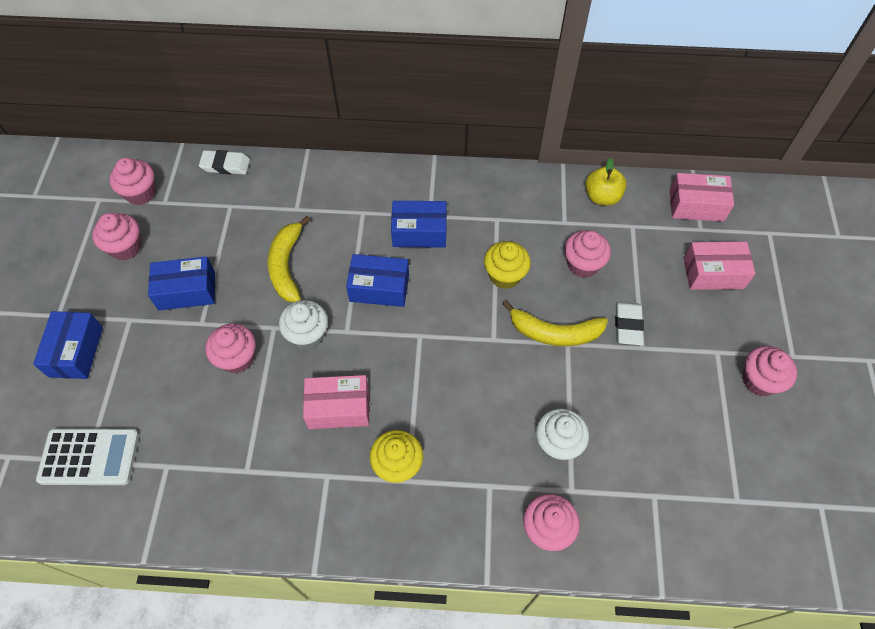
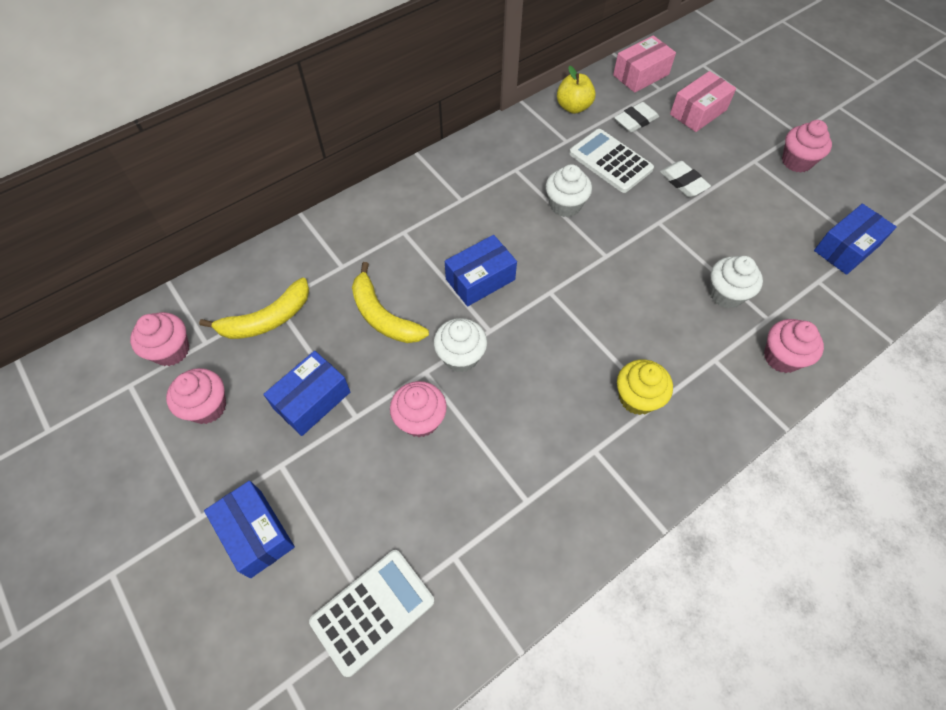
camera: 40 degrees left, 0 degrees up
(225, 165) = (234, 273): white eraser -> white eraser (635, 120)
(338, 408) = (547, 392): pink box -> none
(419, 232) = (466, 217): blue box -> blue box (846, 248)
(505, 275) = (565, 205): yellow cupcake -> white cupcake
(554, 333) = (642, 221): yellow banana -> yellow banana (267, 319)
(582, 264) = (610, 161): pink cupcake -> white calculator

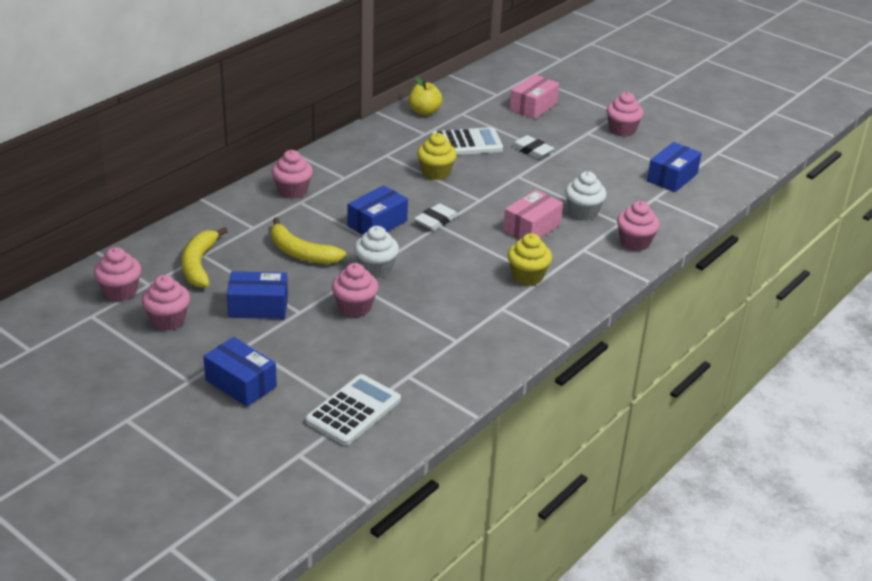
camera: 15 degrees left, 25 degrees down
(267, 319) = (199, 265): yellow banana -> yellow banana turned 135 degrees clockwise
(312, 400) = (258, 306): blue box -> blue box turned 60 degrees clockwise
(399, 214) = (292, 191): none -> pink cupcake
(565, 205) = (436, 173): white cupcake -> yellow cupcake
(610, 161) = (466, 143): white calculator -> white calculator turned 135 degrees clockwise
(635, 120) = (481, 116): white eraser -> white eraser (436, 220)
(641, 75) = (477, 87): pink box -> pink box (531, 228)

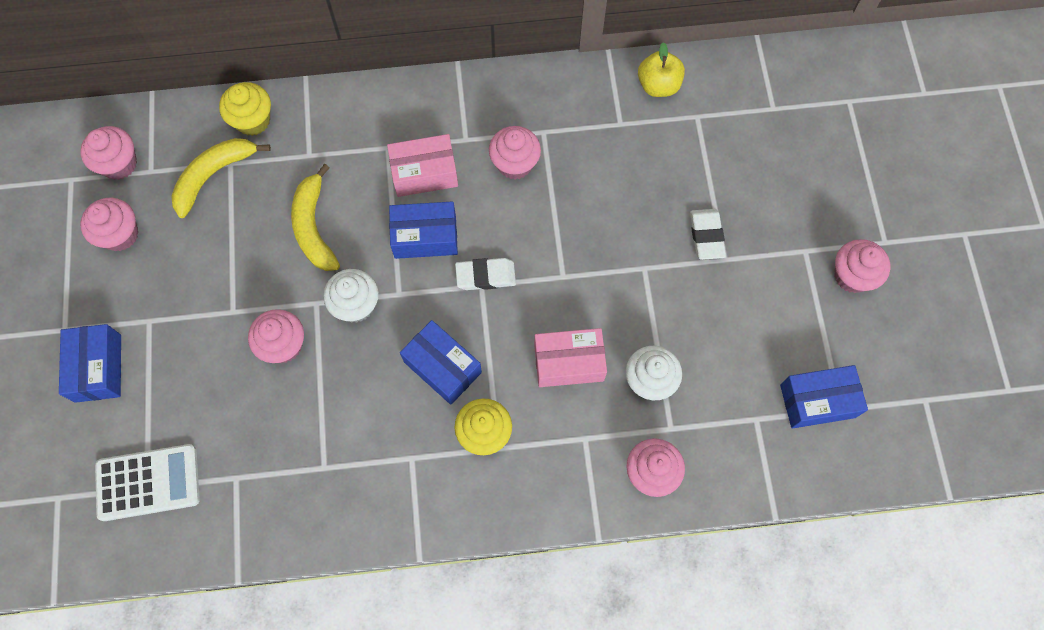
camera: 45 degrees right, 35 degrees up
(258, 306) = (206, 276): blue box -> blue box (442, 367)
(292, 191) = (396, 125): pink cupcake -> pink cupcake (515, 164)
(436, 173) = (563, 199): yellow cupcake -> yellow cupcake (253, 120)
(466, 143) = (648, 172): white calculator -> none
(533, 106) = (792, 160): pink box -> pink box (424, 173)

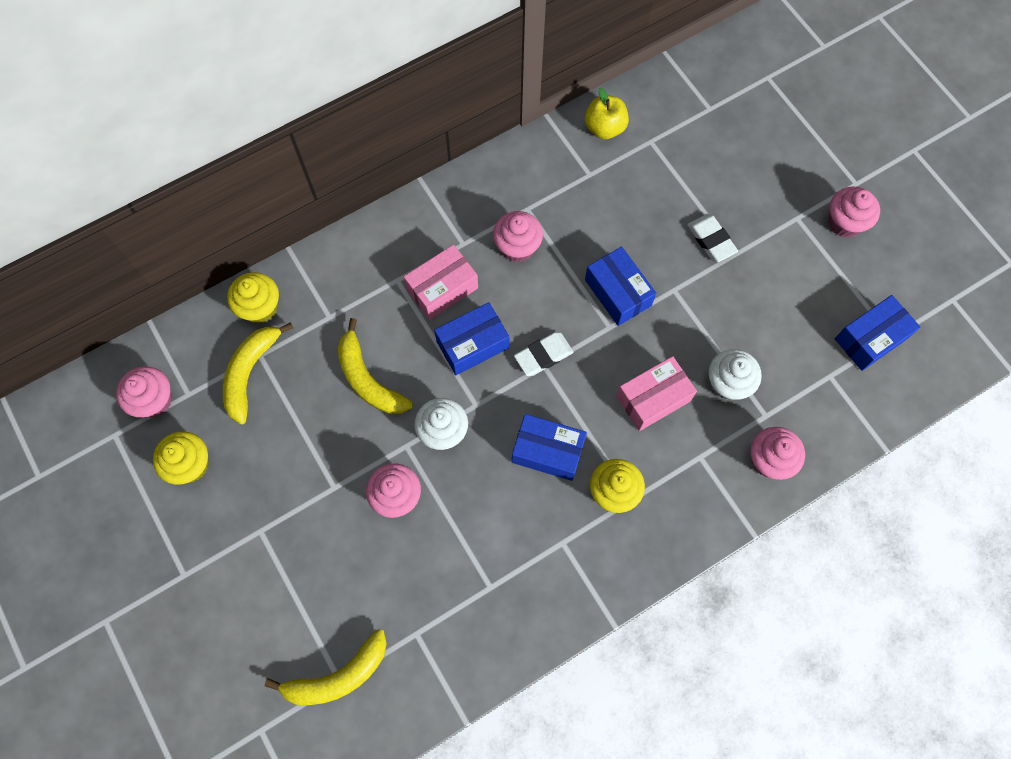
camera: 25 degrees left, 0 degrees up
(98, 368) = (235, 595): blue box -> blue box (618, 292)
(120, 234) = (190, 465): pink cupcake -> yellow cupcake
(148, 482) = (338, 676): white calculator -> yellow banana

